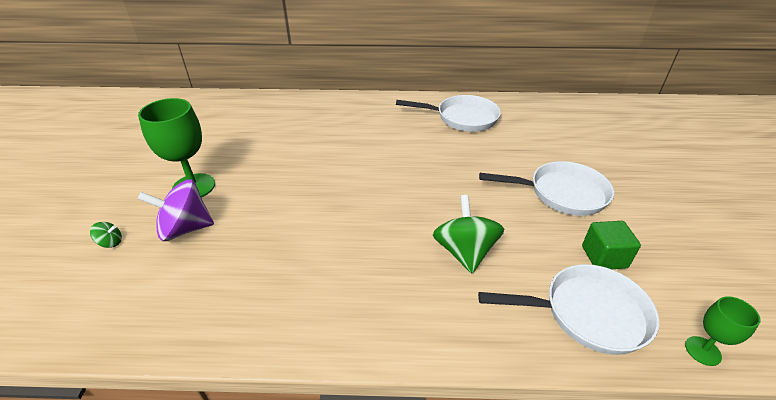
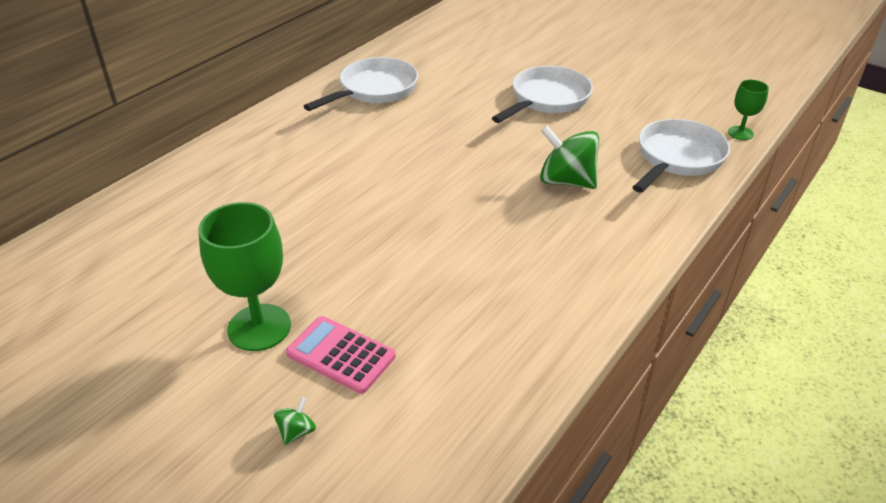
camera: 55 degrees left, 0 degrees up
(185, 228) = (341, 355): purple spinning top -> pink calculator
(604, 257) = (633, 121): green cube -> none

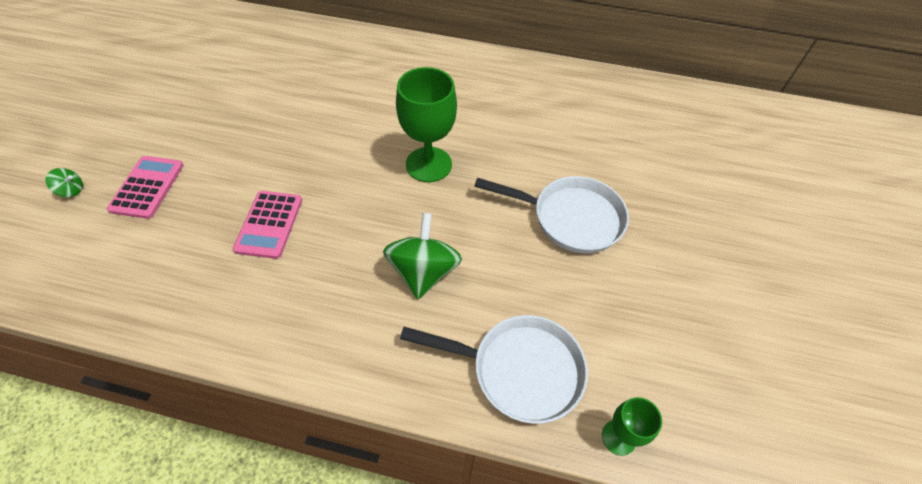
camera: 65 degrees right, 15 degrees up
(259, 327) = (170, 136): green goblet -> green goblet (428, 164)
(374, 90) = (505, 90): white pan -> none
(460, 263) = (269, 224): none -> pink calculator

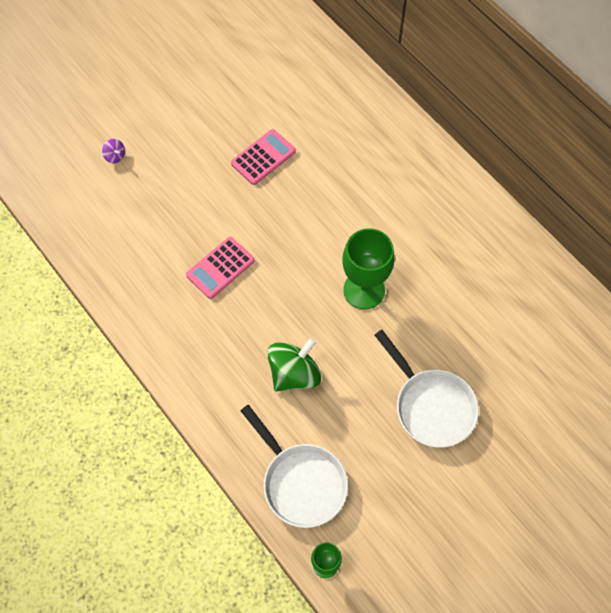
camera: 40 degrees right, 10 degrees up
(71, 190) = (115, 156): green spinning top -> purple spinning top
(147, 187) = (162, 184): pink calculator -> pink calculator (263, 157)

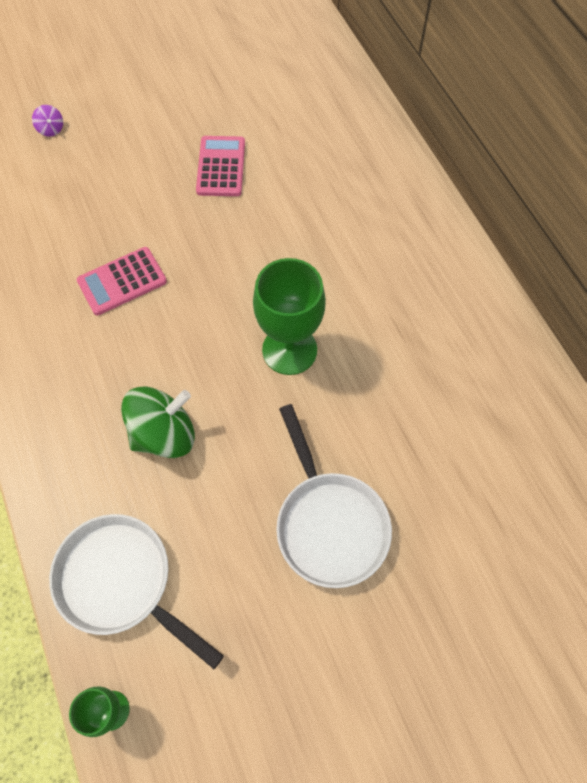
camera: 15 degrees right, 0 degrees up
(263, 157) = (221, 167): pink calculator -> pink calculator turned 60 degrees counterclockwise
(301, 482) = (121, 582): white pan -> white pan turned 150 degrees clockwise

